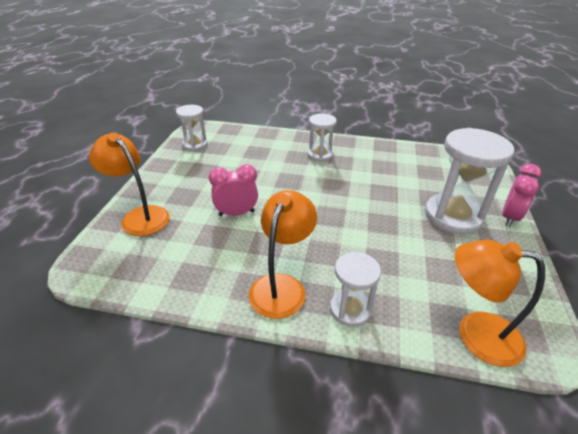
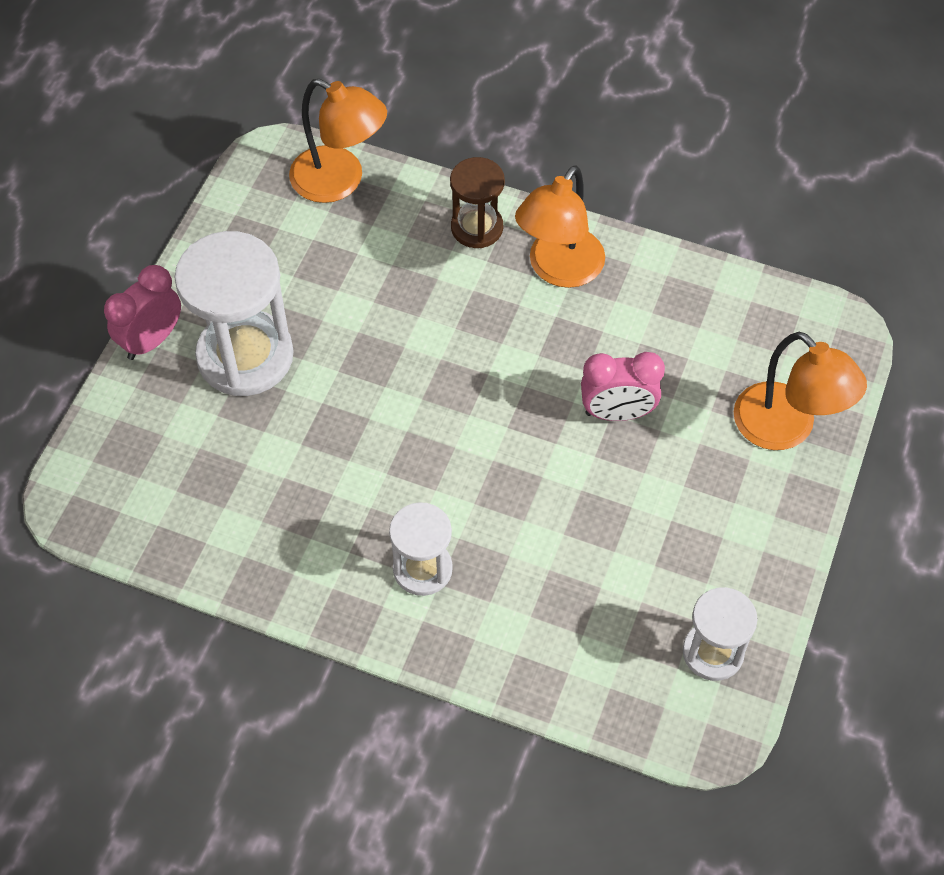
camera: 170 degrees left, 20 degrees up
(350, 309) = (477, 227): white hourglass -> brown hourglass

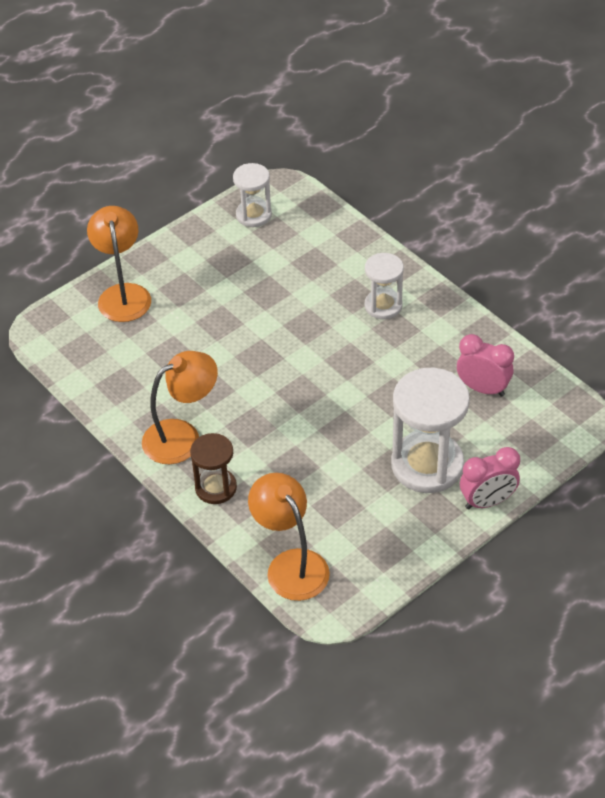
camera: 150 degrees left, 10 degrees down
(617, 413) = (213, 339): pink clock -> pink clock (483, 388)

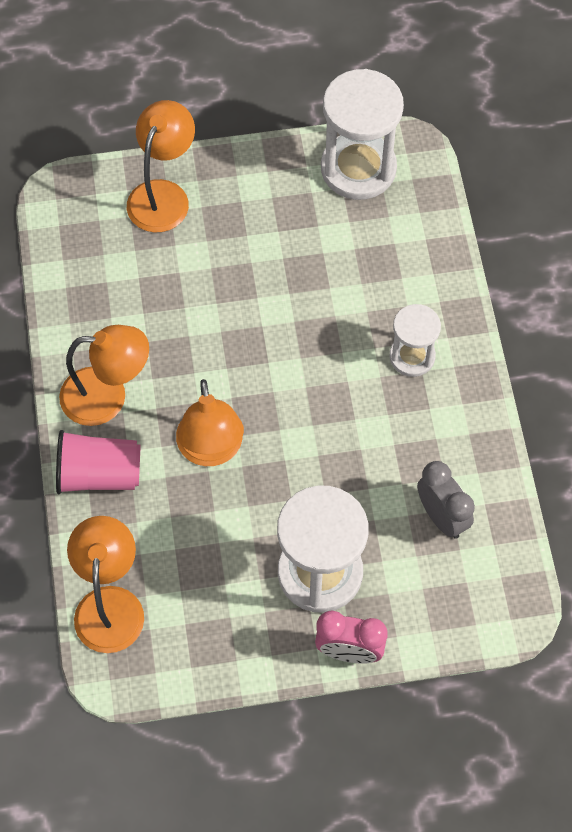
camera: 30 degrees right, 15 degrees up
(216, 488) = (99, 474): brown hourglass -> pink cup
(253, 215) = (358, 168): white hourglass -> white hourglass, size x1.75
(287, 431) = (211, 450): none -> orange lamp
(483, 388) = (442, 517): pink clock -> grey clock

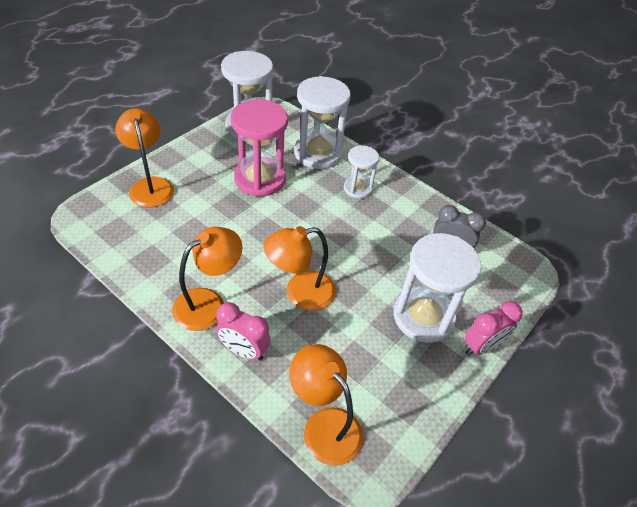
camera: 45 degrees left, 15 degrees down
(99, 474) = (244, 350): pink cup -> pink clock
(211, 450) = (300, 293): orange lamp -> orange lamp turned 120 degrees clockwise
(300, 264) = (260, 179): none -> pink hourglass
(412, 268) = (318, 153): none -> white hourglass

